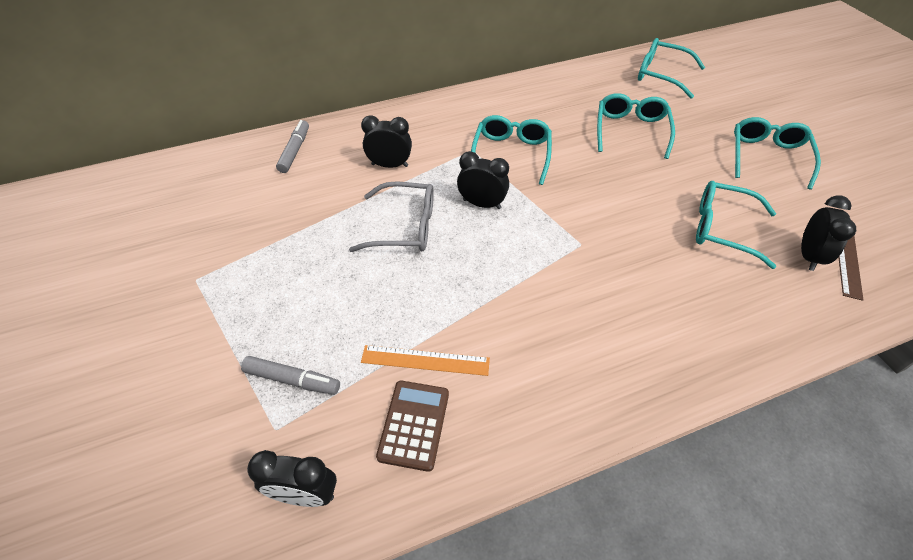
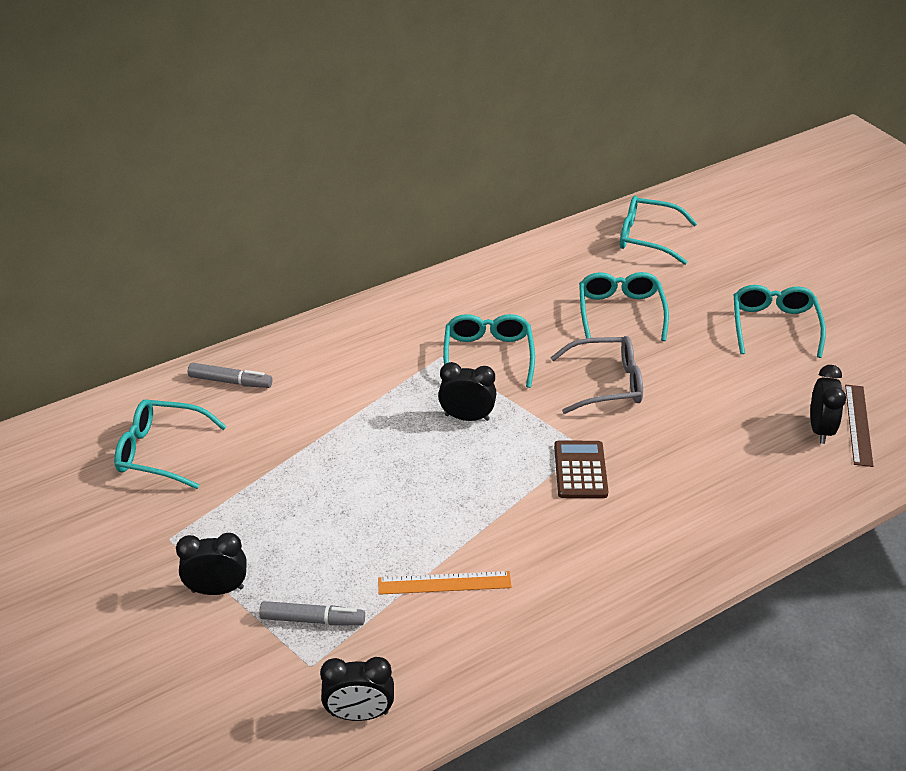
camera: 10 degrees left, 10 degrees down
(295, 151) = (230, 381): grey marker -> grey marker turned 105 degrees clockwise
(390, 165) = (350, 385): black clock -> black clock (217, 589)
(406, 227) = (388, 453): grey glasses -> grey glasses (608, 383)
(414, 424) = (448, 641): brown calculator -> brown calculator (580, 470)
(721, 228) = (729, 412): turquoise glasses -> turquoise glasses (160, 451)

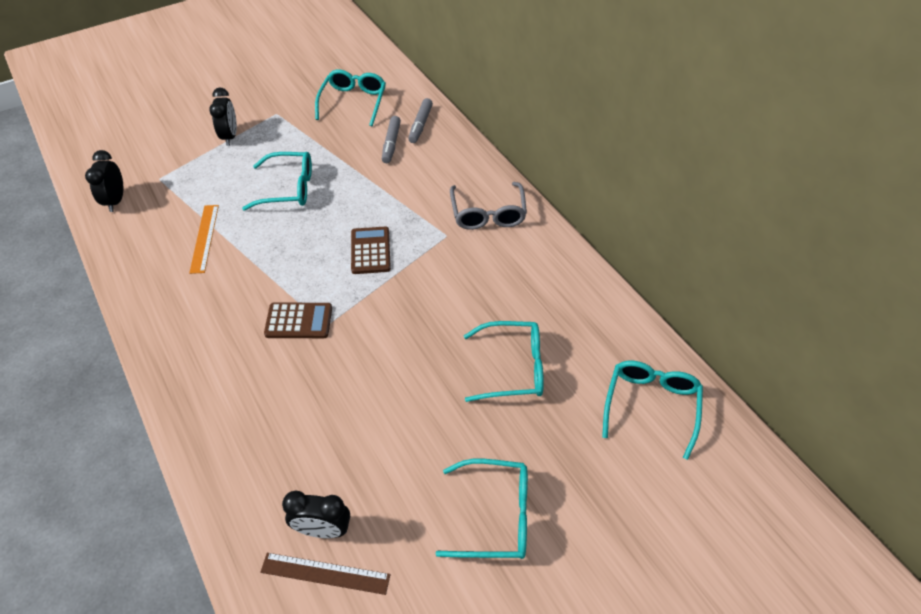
camera: 90 degrees right, 10 degrees up
(313, 620) = (193, 177): grey marker -> grey marker (391, 144)
(467, 417) = (370, 251): black clock -> brown calculator
(488, 355) = (447, 265): turquoise glasses -> turquoise glasses (289, 188)
(608, 383) = (406, 349): grey glasses -> grey glasses (488, 214)

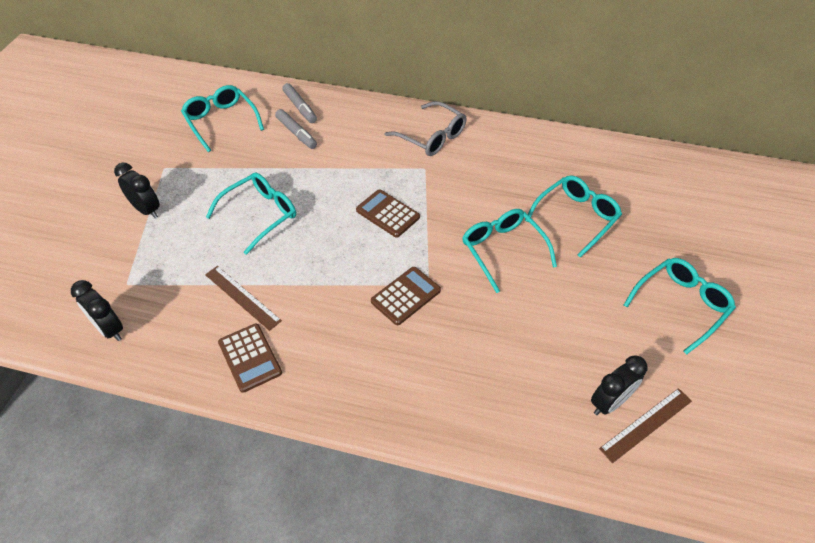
camera: 45 degrees left, 0 degrees up
(157, 282) = (250, 358): none -> brown calculator
(204, 238) = (242, 297): orange ruler -> brown ruler
(651, 405) = (668, 181): turquoise glasses -> turquoise glasses (502, 249)

